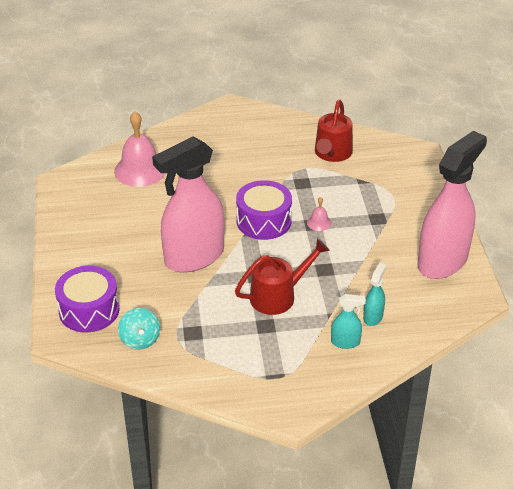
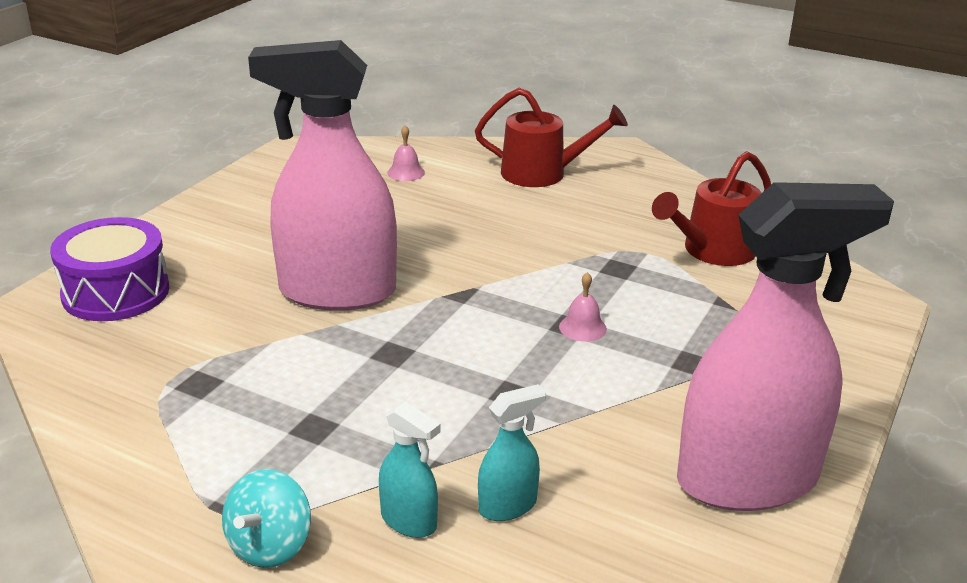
camera: 35 degrees right, 10 degrees down
(140, 170) = (406, 172): pink bell -> pink bell, size x0.44
(140, 340) = (120, 357): turquoise spinning top -> turquoise spinning top (270, 546)
(263, 221) = (497, 291): purple drum -> none
(278, 296) = (390, 396): red watering can -> red watering can (543, 173)

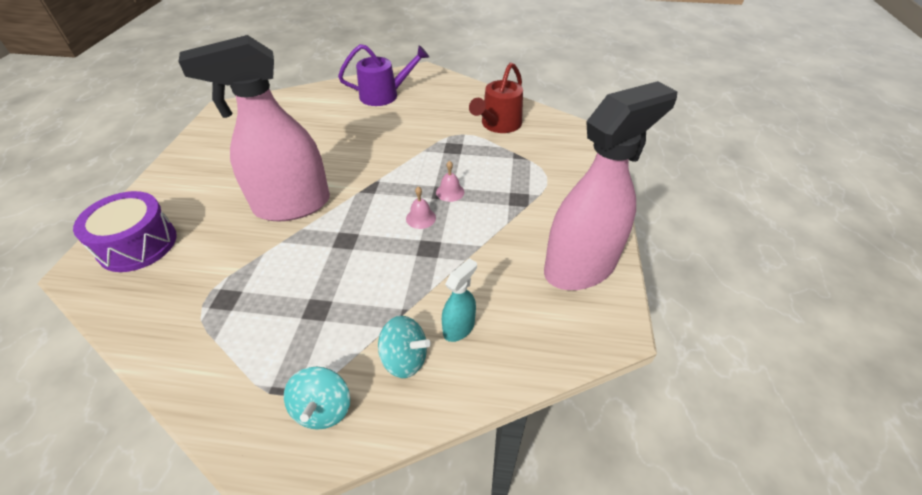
camera: 20 degrees left, 15 degrees up
(406, 172) = (302, 111): pink bell -> pink bell (421, 218)
(409, 521) = (405, 359): turquoise spray bottle -> turquoise spinning top
(543, 173) = (385, 95): red watering can -> purple watering can

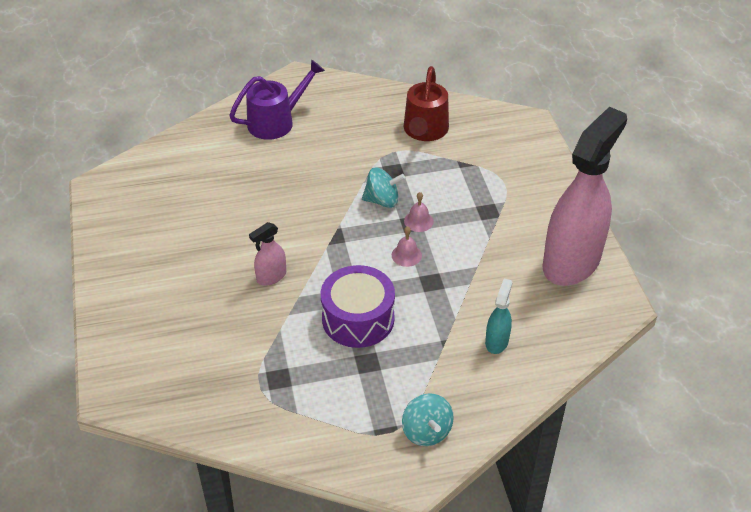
camera: 20 degrees left, 0 degrees up
(138, 244) = (147, 357): purple drum -> purple drum (358, 319)
(292, 205) = (271, 277): pink spray bottle -> pink spray bottle, size x0.42
(405, 359) = (467, 378): turquoise spinning top -> turquoise spinning top (382, 200)

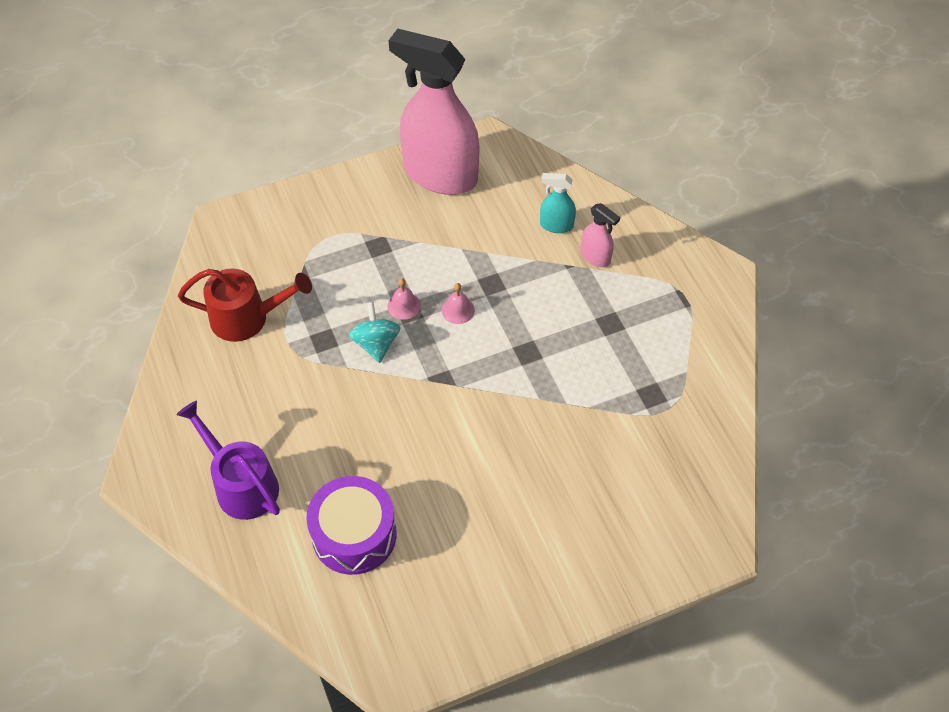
camera: 100 degrees left, 10 degrees up
(271, 277) = (516, 431): pink spray bottle -> pink spray bottle (595, 257)
(358, 319) = (556, 340): purple drum -> purple drum (354, 535)
(426, 431) = (674, 267): turquoise spinning top -> none

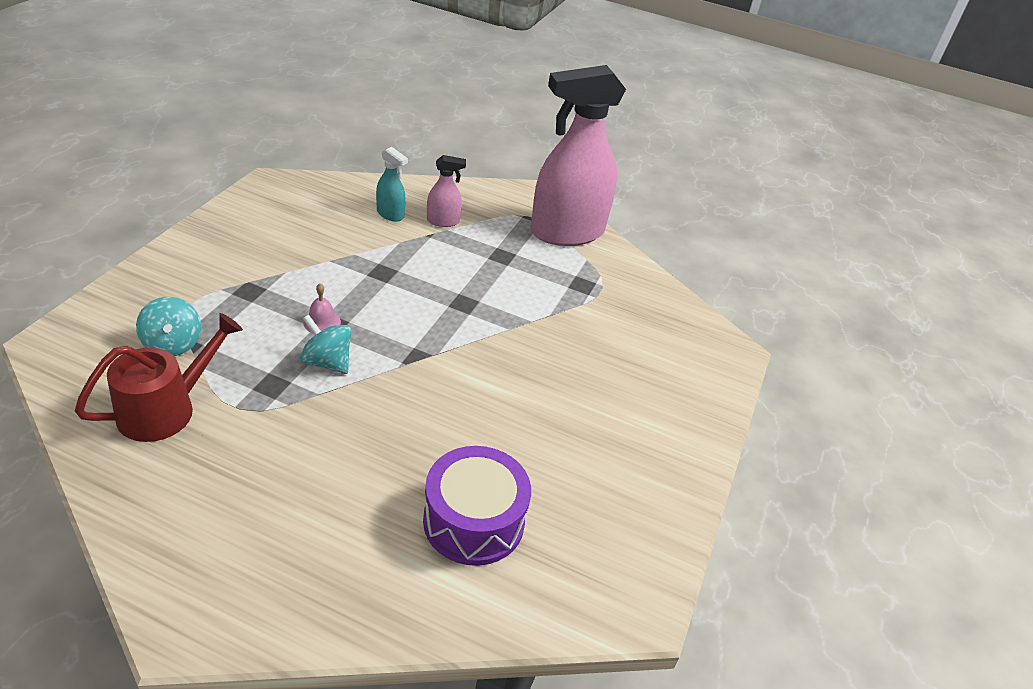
camera: 50 degrees left, 15 degrees down
(241, 484) = (312, 554): purple watering can -> none
(292, 266) = (173, 344): none -> turquoise spinning top
(440, 175) = (253, 220): pink spray bottle -> pink spray bottle (566, 232)
(458, 310) = (374, 303): pink bell -> none
(556, 225) = (390, 214): turquoise spray bottle -> turquoise spray bottle turned 105 degrees counterclockwise

